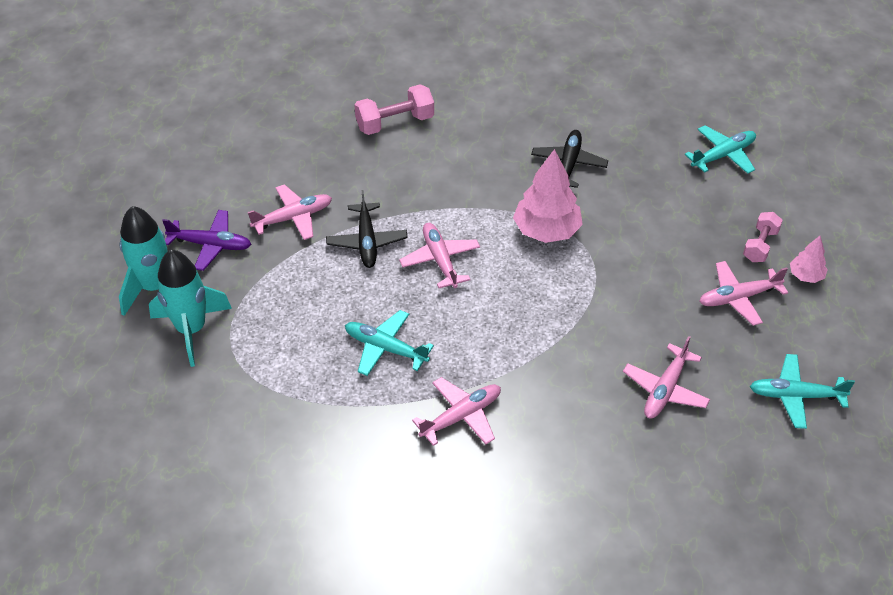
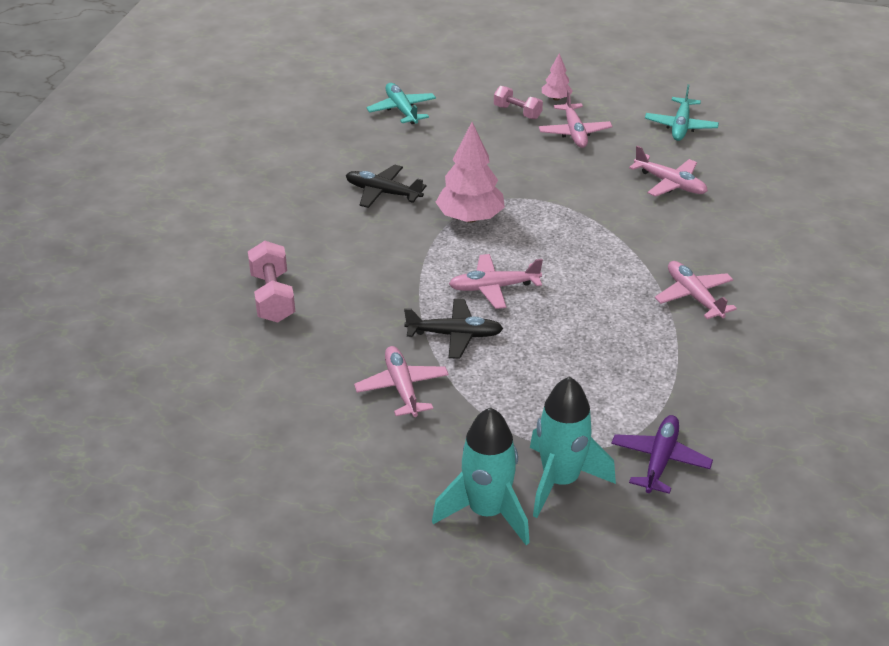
camera: 80 degrees left, 10 degrees down
(210, 245) = (428, 460): purple plane -> purple plane (660, 460)
(385, 348) = (606, 335): turquoise plane -> none

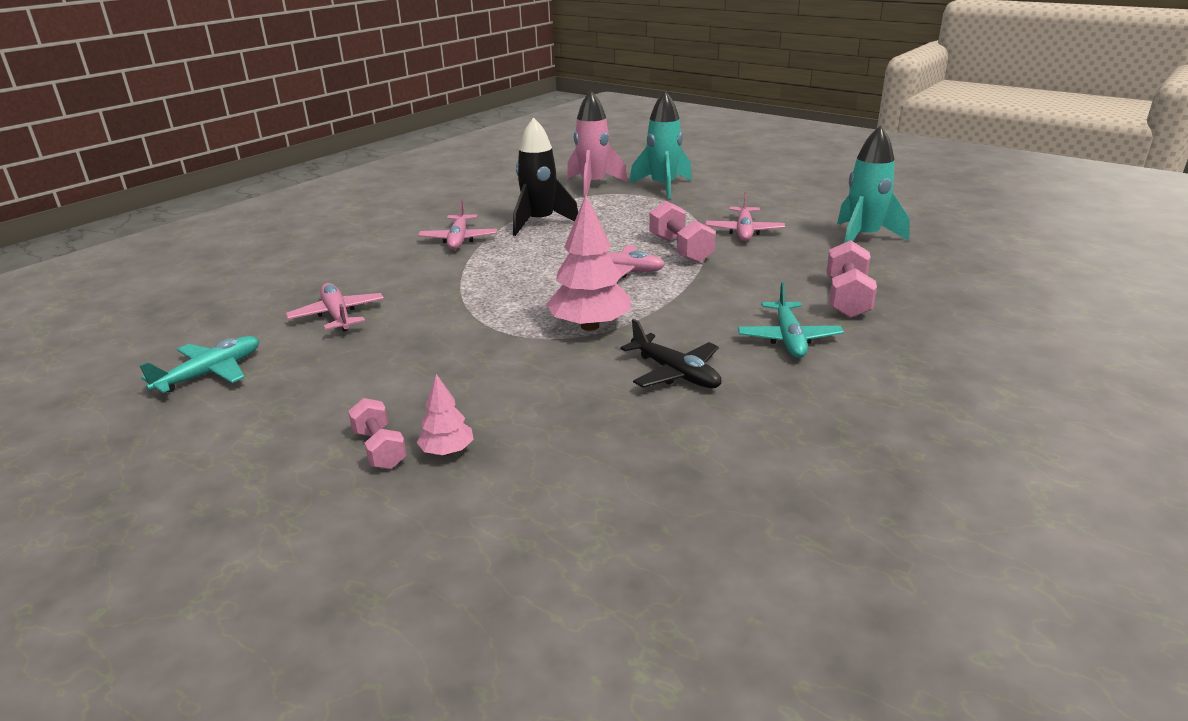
camera: 155 degrees left, 10 degrees down
(402, 110) = (557, 504): turquoise plane -> turquoise plane (788, 338)
(455, 335) = (680, 249): black plane -> pink dumbbell
(487, 512) = (718, 184): turquoise rocket -> turquoise rocket (863, 238)
(556, 98) = (292, 459): pink tree -> pink tree (447, 451)
(574, 132) = (347, 396): pink plane -> none
(642, 348) = (540, 223): none -> black rocket
(660, 460) = (593, 185): purple plane -> pink rocket

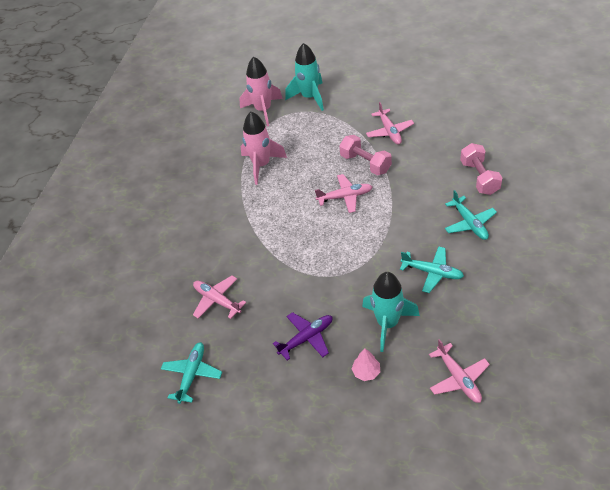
camera: 20 degrees left, 20 degrees up
(380, 449) = (333, 385): pink dumbbell -> none
(405, 385) = (306, 338): none -> purple plane
(458, 239) = (225, 201): pink plane -> pink plane (458, 378)
(540, 223) = (261, 165): black rocket -> pink rocket
(590, 326) = (365, 253): pink tree -> none
(675, 373) = (432, 272): black plane -> turquoise plane
(863, 238) = (458, 115): turquoise rocket -> turquoise rocket (387, 323)

